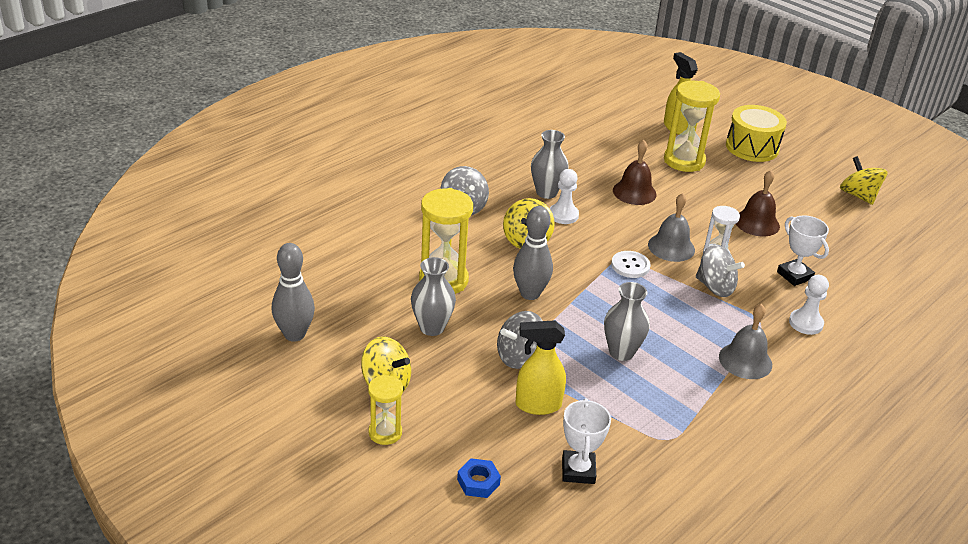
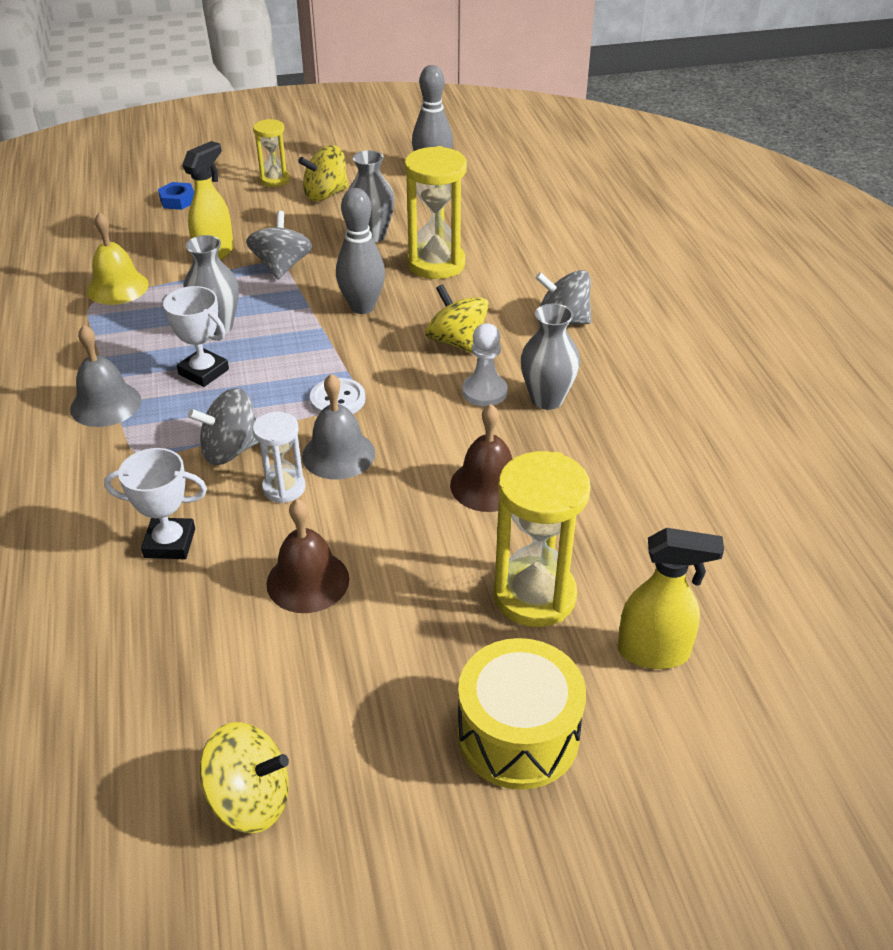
camera: 125 degrees right, 5 degrees up
(578, 470) = (126, 245): white trophy -> white trophy (203, 372)
(635, 436) = (117, 287): none -> yellow bell
(805, 323) = (90, 492): white pawn -> none

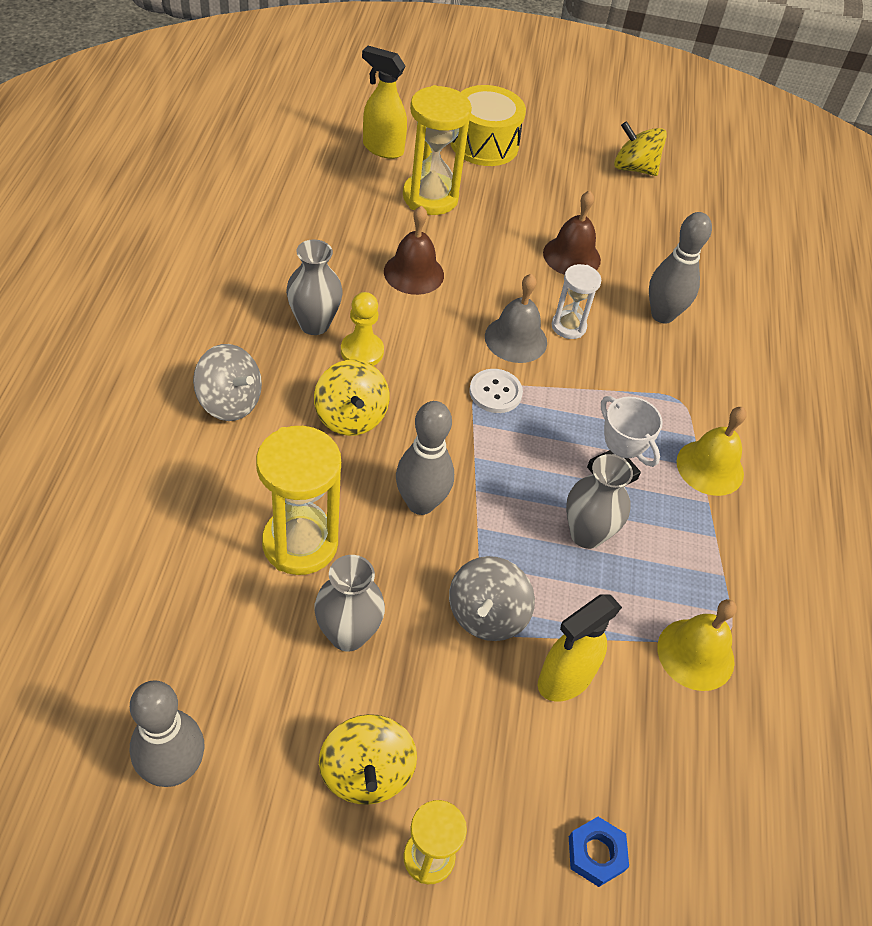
camera: 165 degrees left, 10 degrees up
(105, 404) = (710, 467): grey bell -> yellow bell
(170, 543) = (662, 315): white trophy -> grey bowling pin
(230, 450) = (603, 375): grey spinning top -> none
(325, 194) = (366, 773): yellow spinning top -> yellow spinning top turned 90 degrees clockwise
(484, 392) = (362, 351): white pawn -> yellow pawn

